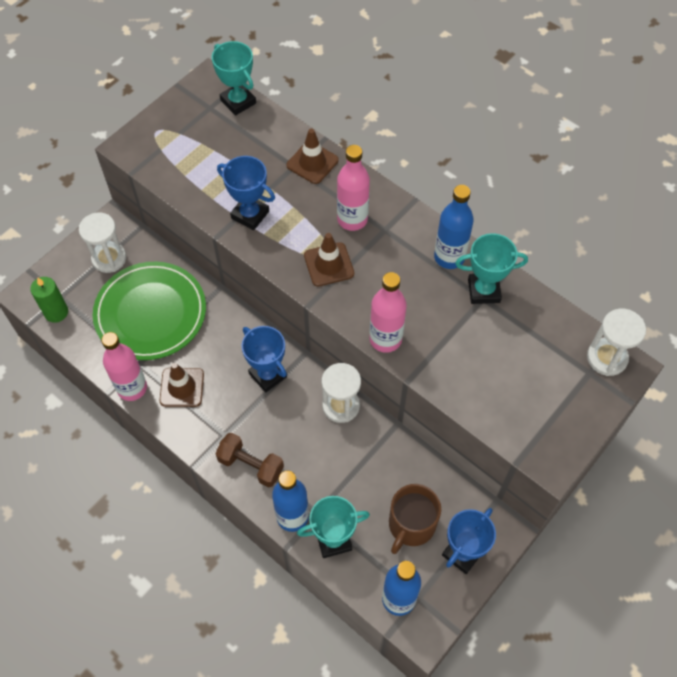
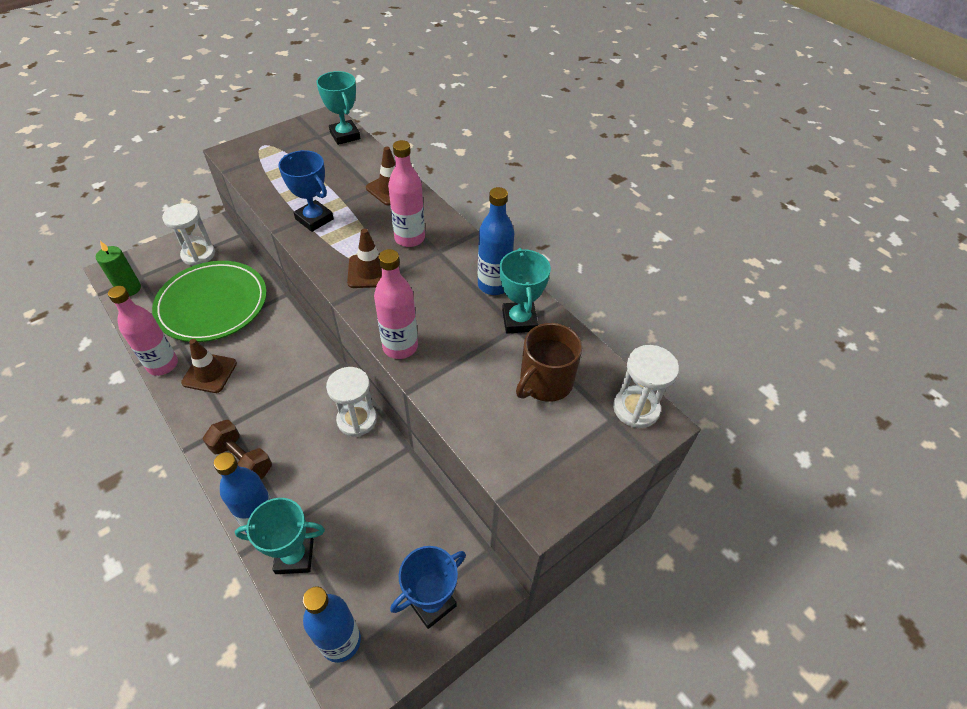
camera: 10 degrees right, 10 degrees down
(267, 375) = (296, 377): blue trophy -> none
(411, 525) = (385, 558): brown mug -> brown mug (545, 382)
(484, 291) = (519, 321): turquoise trophy -> turquoise trophy turned 75 degrees clockwise

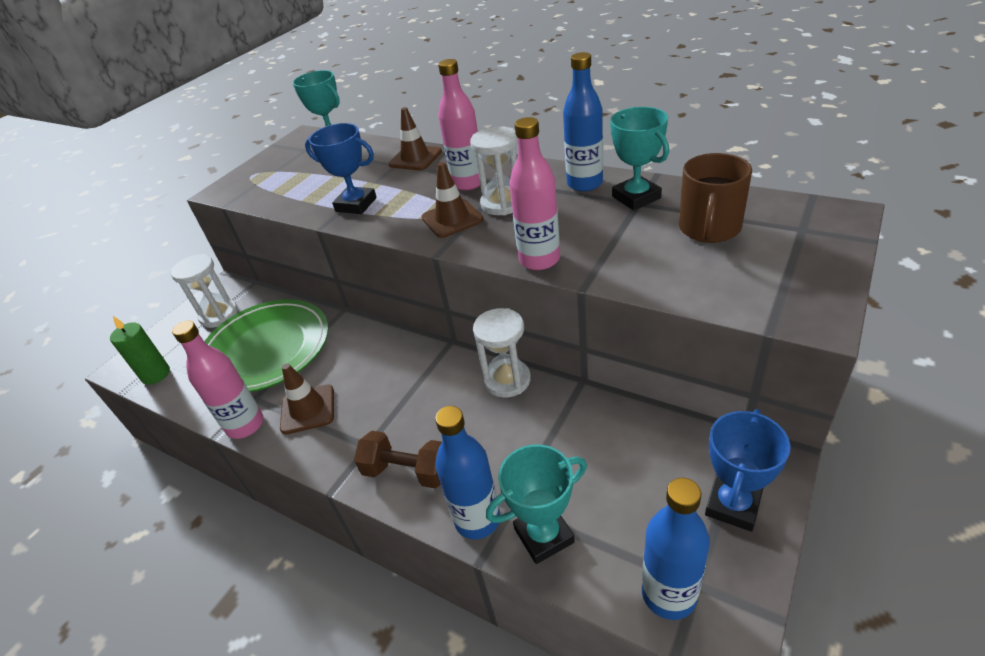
camera: 15 degrees left, 10 degrees down
(636, 408) = (813, 213): white hourglass -> white hourglass (502, 203)

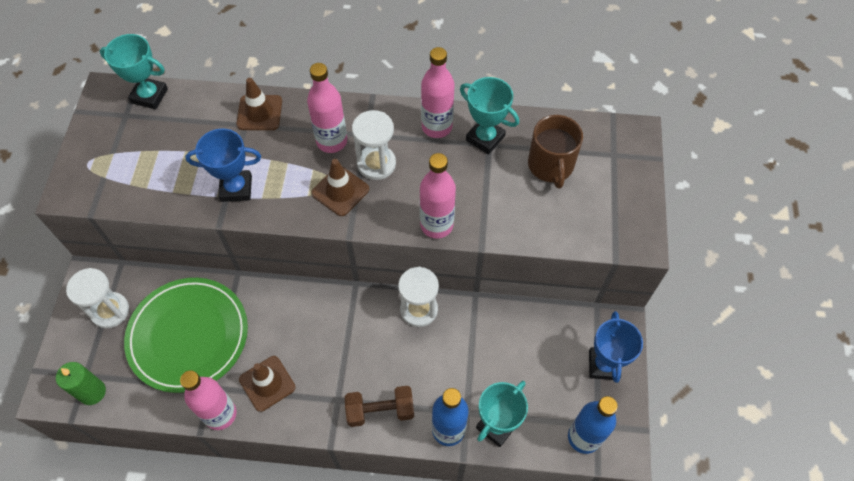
camera: 30 degrees left, 20 degrees up
(584, 184) = (437, 127): blue bottle -> pink bottle

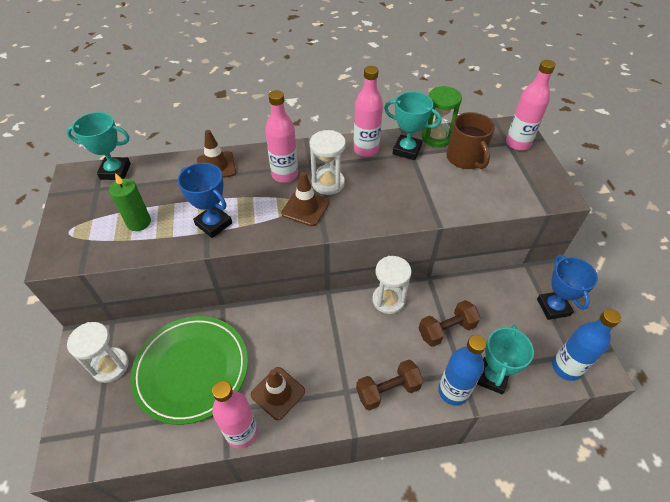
camera: 15 degrees left, 10 degrees down
(92, 392) = (108, 445): green candle -> green candle (139, 222)
(236, 188) = (213, 224): blue trophy -> blue trophy turned 60 degrees clockwise
(436, 225) = (396, 216): pink bottle -> pink bottle (518, 143)
(469, 361) = (446, 330): none -> brown dumbbell
(528, 128) = (436, 137): none -> green hourglass

